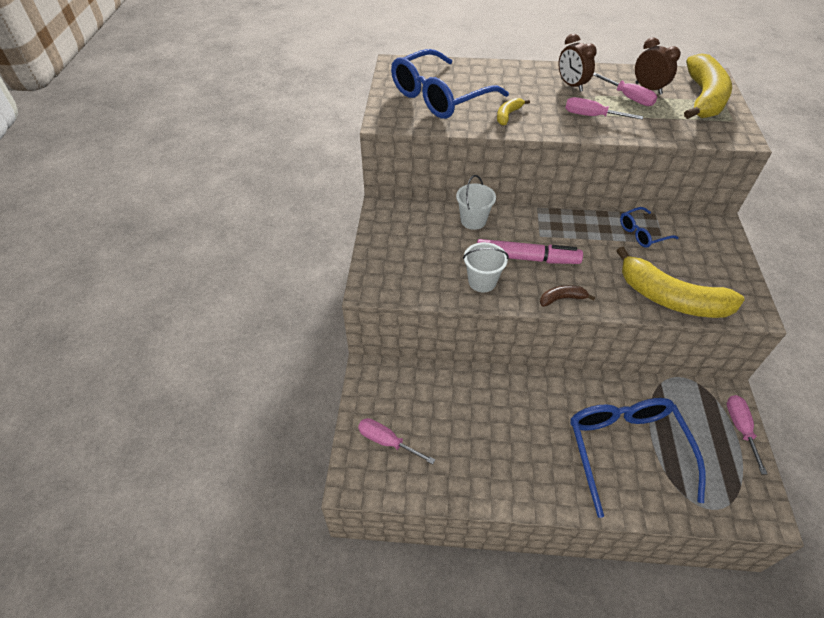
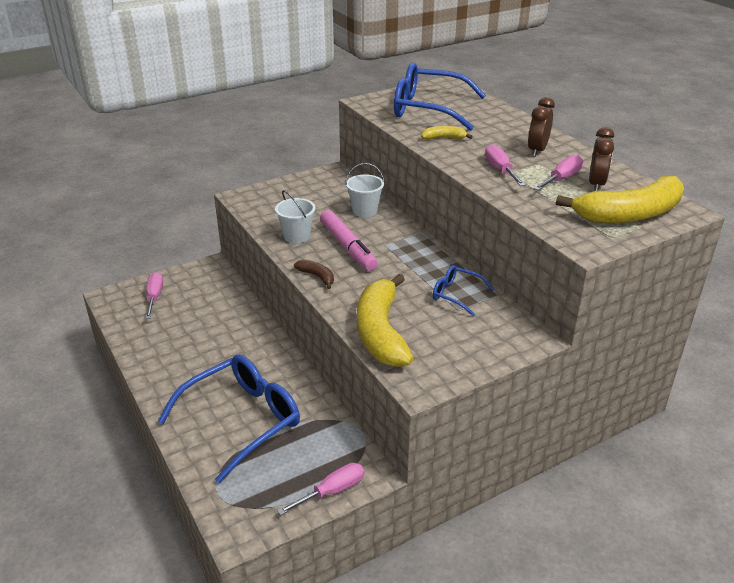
camera: 55 degrees right, 15 degrees down
(628, 97) = (561, 179): pink screwdriver -> pink screwdriver turned 150 degrees counterclockwise

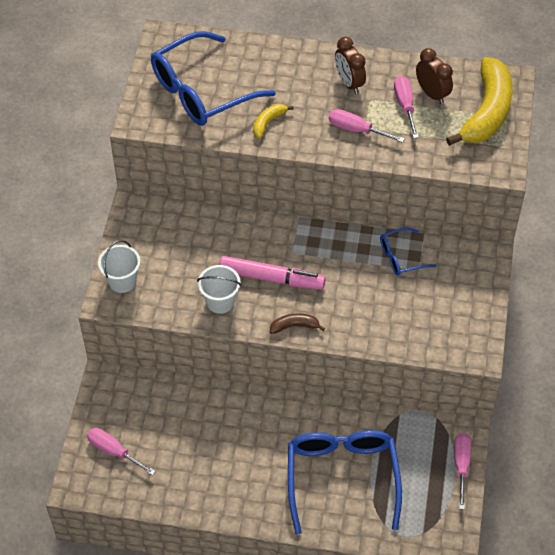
camera: 50 degrees left, 20 degrees up
(365, 211) = (227, 229): white bucket -> white bucket (122, 281)
(381, 332) = (402, 333): yellow banana -> none

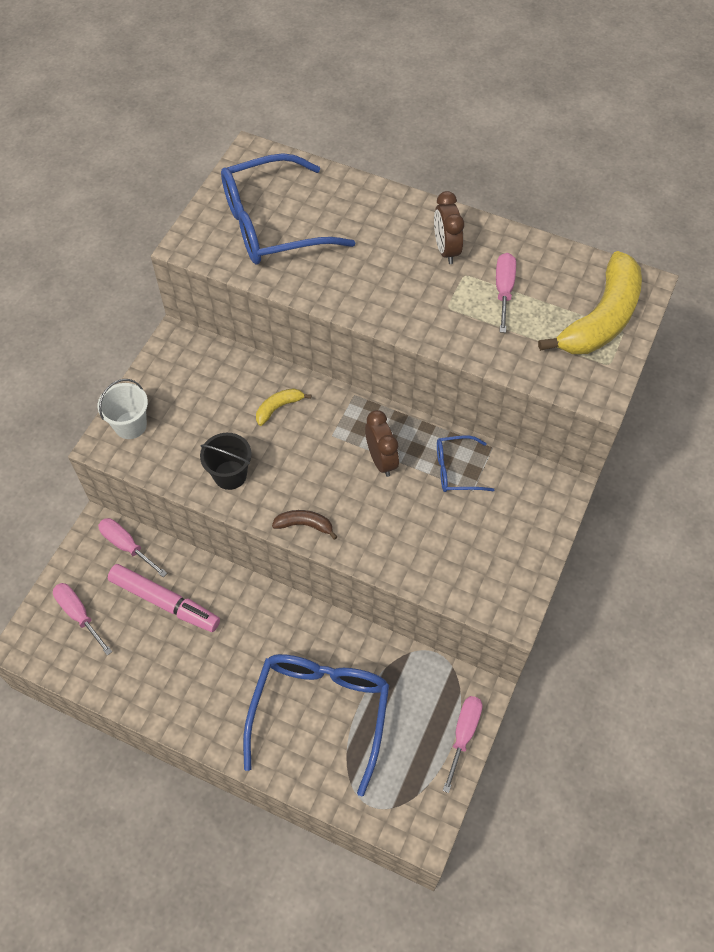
camera: 15 degrees right, 5 degrees up
(220, 301) = (230, 475): white bucket -> black bucket
(268, 122) = (335, 277): yellow banana -> yellow banana (278, 407)
(271, 278) = (298, 460): pink marker -> pink marker (165, 602)
(356, 130) = (436, 307): pink screwdriver -> pink screwdriver (127, 546)
(432, 94) = (541, 282): brown clock -> brown clock (381, 460)

